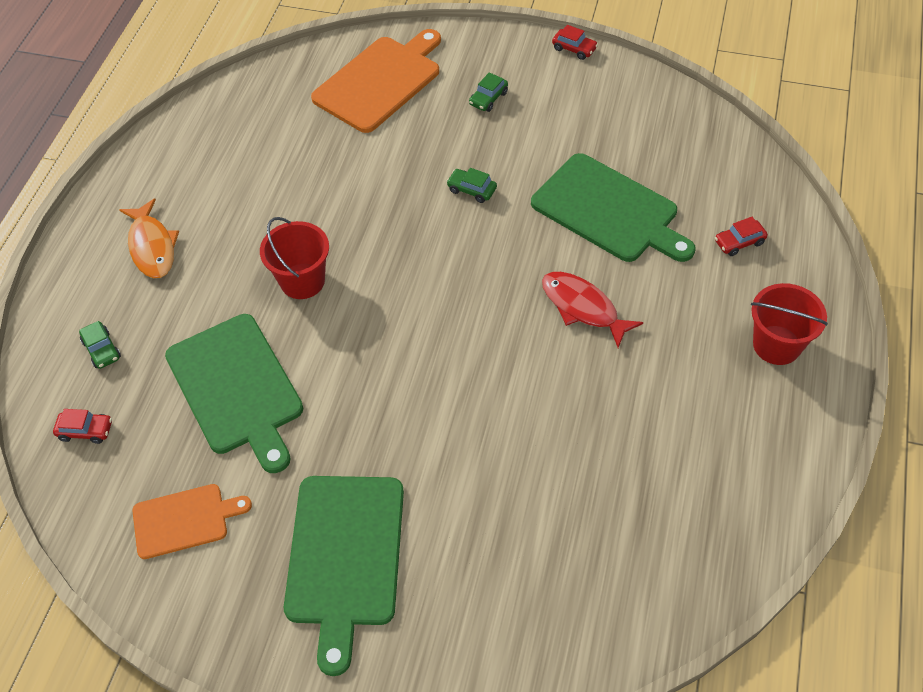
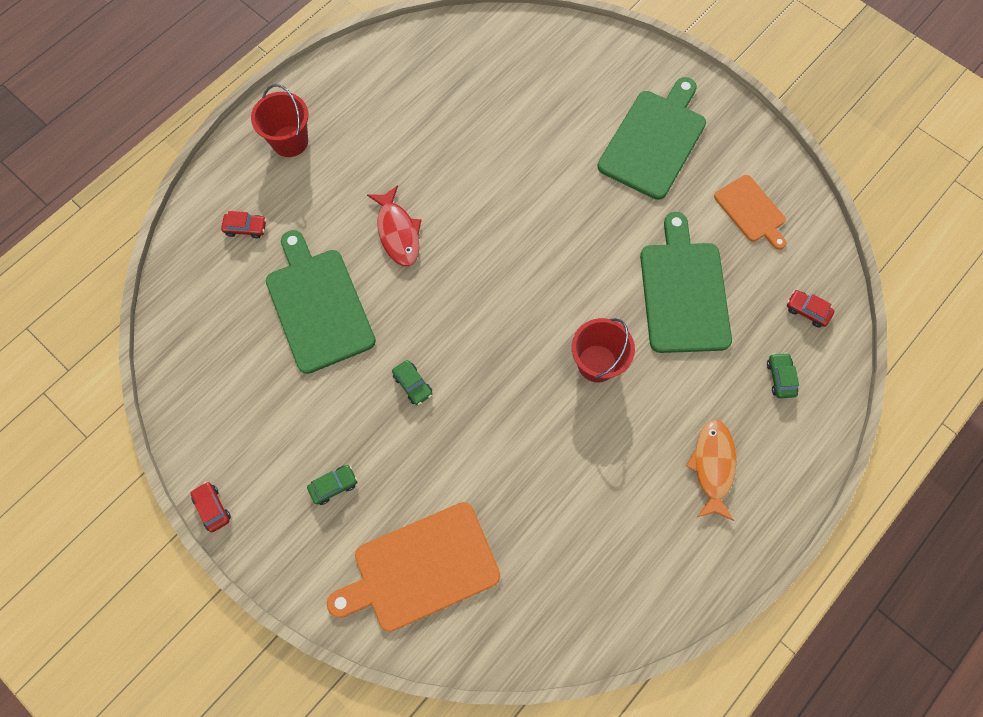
camera: 155 degrees left, 15 degrees up
(184, 520) = (751, 211): orange cutting board -> orange cutting board turned 135 degrees counterclockwise

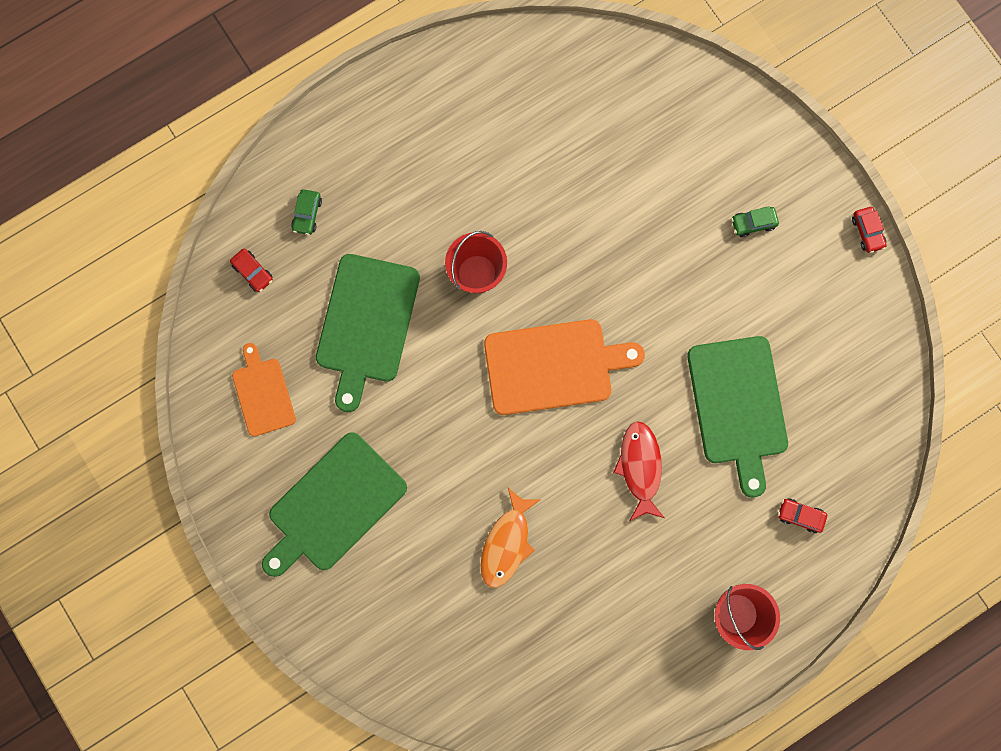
camera: 165 degrees left, 10 degrees up
(413, 385) = (660, 299): green car -> none
(421, 568) = (688, 132): orange cutting board -> orange cutting board (553, 366)
(712, 466) = (402, 151): orange fish -> orange fish (507, 543)

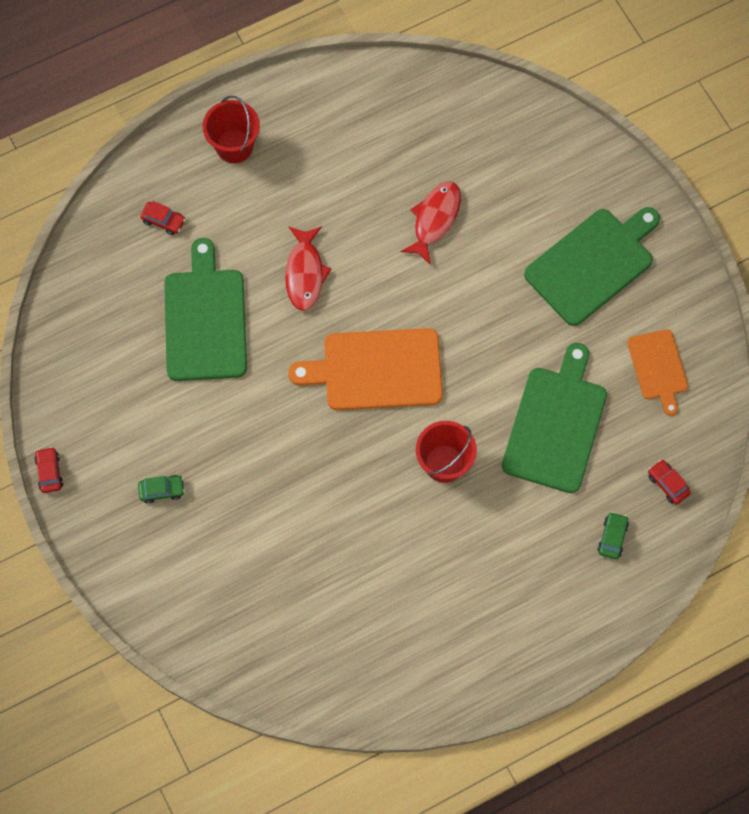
camera: 175 degrees left, 10 degrees down
(507, 543) = (435, 219): orange fish -> red fish

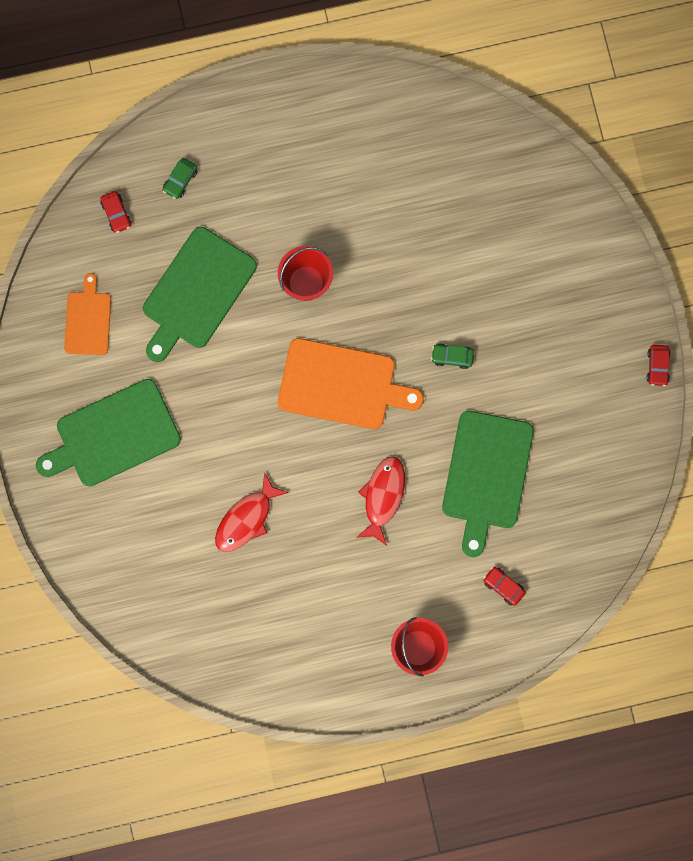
camera: 165 degrees left, 10 degrees up
(162, 490) = (561, 324): green car -> green car (452, 357)

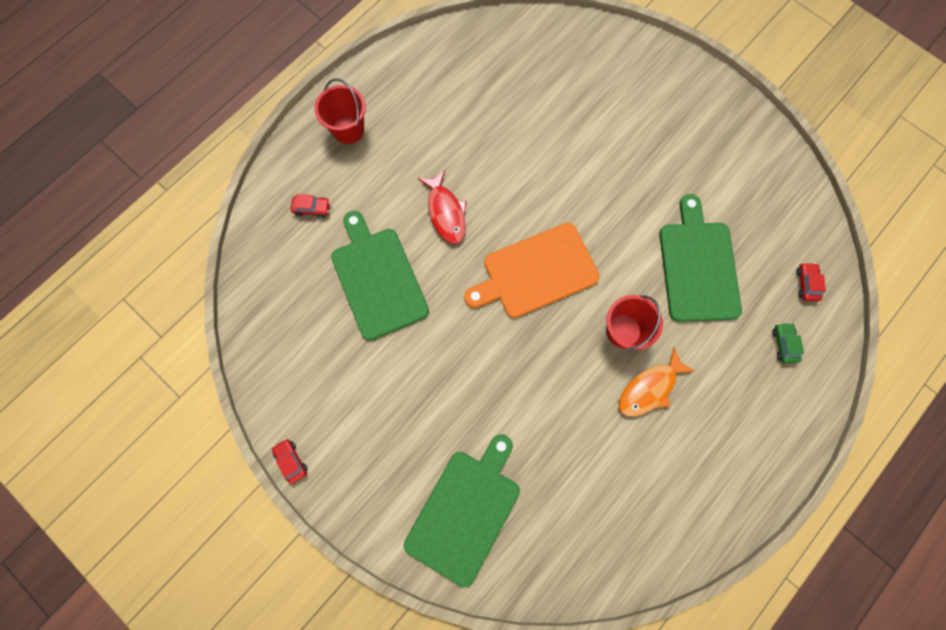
camera: 145 degrees right, 5 degrees down
(88, 320) = (756, 193): orange cutting board -> none
(113, 435) = (669, 129): green cutting board -> green cutting board (465, 511)
(116, 214) = (806, 284): red car -> red car turned 60 degrees clockwise
(246, 519) = (532, 135): red fish -> none
(321, 223) = (649, 388): none -> orange fish
(452, 357) = (467, 351): green car -> none

